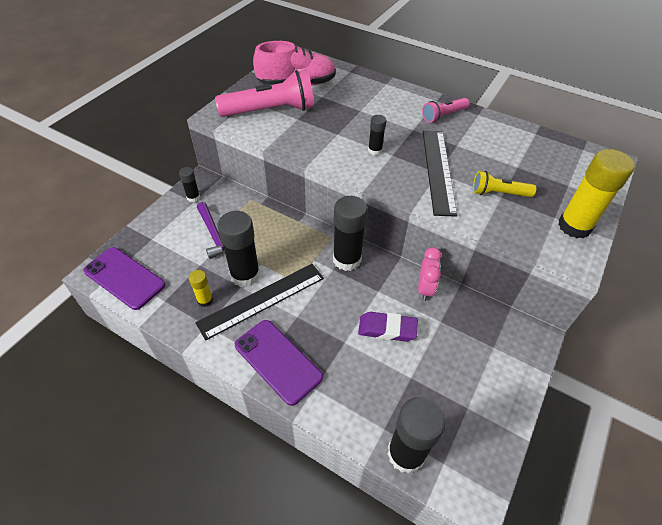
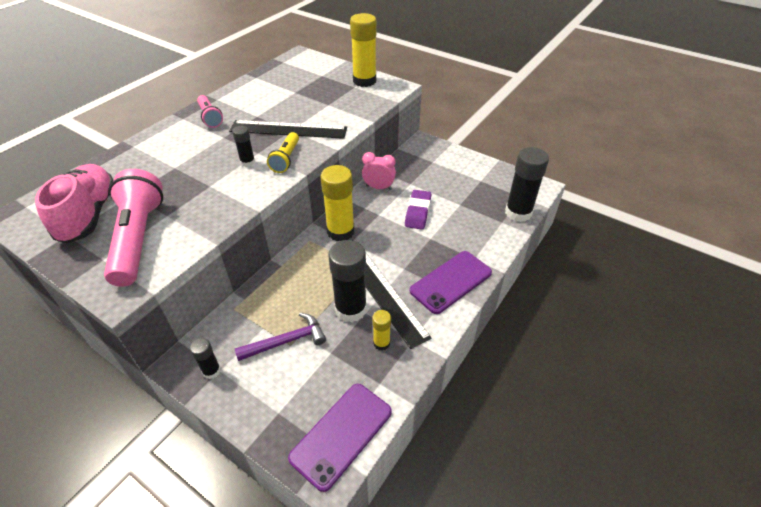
camera: 85 degrees left, 5 degrees down
(347, 259) = (340, 231): black glue stick -> yellow glue stick
(499, 193) = (324, 105): yellow flashlight -> yellow flashlight (286, 159)

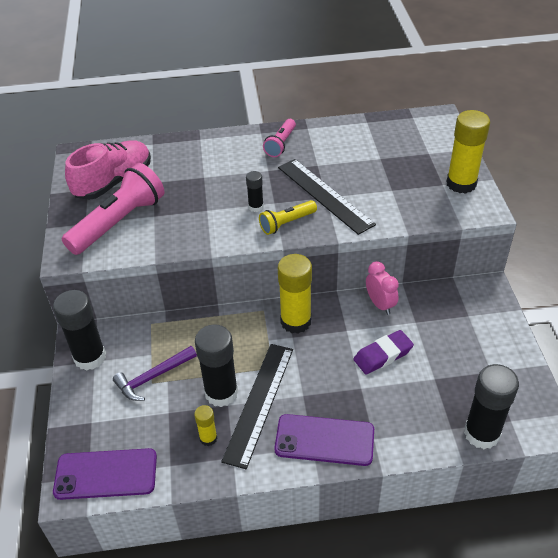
camera: 50 degrees right, 0 degrees up
(211, 371) = (90, 357): black glue stick -> black glue stick, size x1.98
(286, 341) = (153, 377): purple hammer -> purple hammer turned 120 degrees clockwise

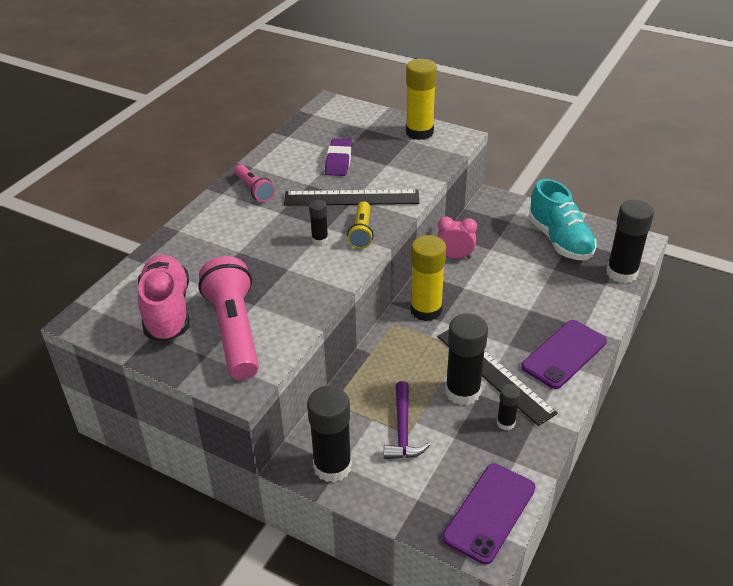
camera: 55 degrees left, 5 degrees down
(208, 438) = (505, 423): yellow glue stick -> black glue stick
(383, 355) = (508, 282): purple eraser -> purple eraser (339, 161)
(480, 363) = (559, 240): none -> turquoise shoe

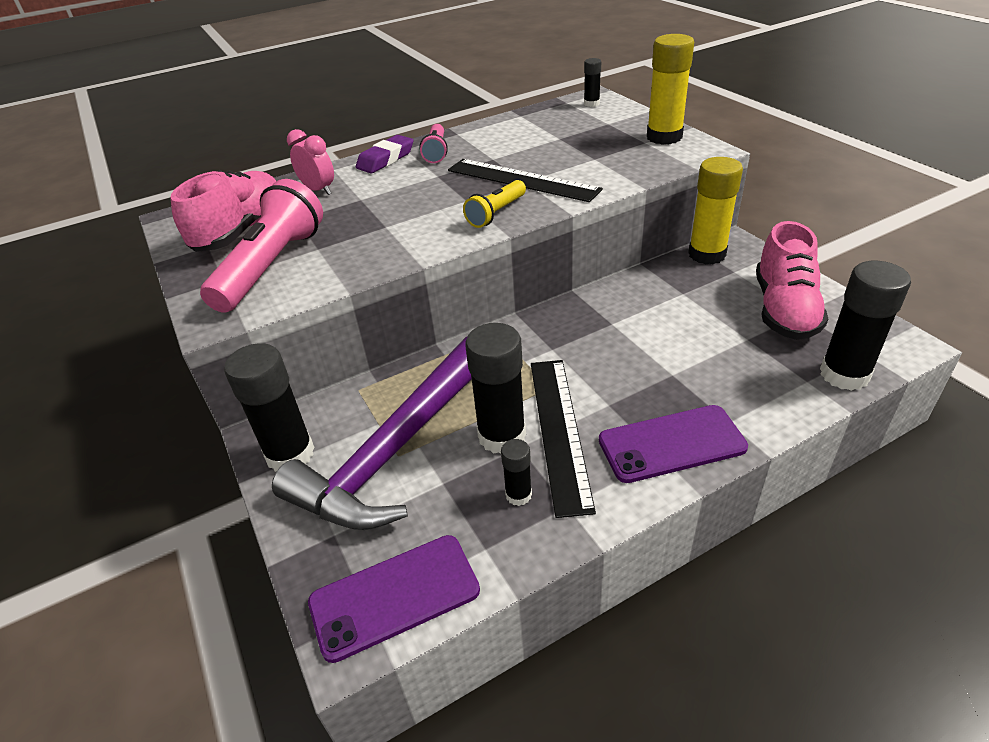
camera: 35 degrees right, 0 degrees up
(320, 239) = (446, 209): black glue stick -> black glue stick (591, 104)
(339, 161) = (546, 145): purple eraser -> purple eraser (386, 159)
(403, 430) = (396, 449): purple hammer -> purple hammer, size x2.12
(426, 310) = (545, 332): yellow glue stick -> yellow glue stick (707, 254)
(455, 256) = (631, 288): pink clock -> pink clock (318, 190)
(559, 240) = (784, 309): turquoise shoe -> pink shoe

